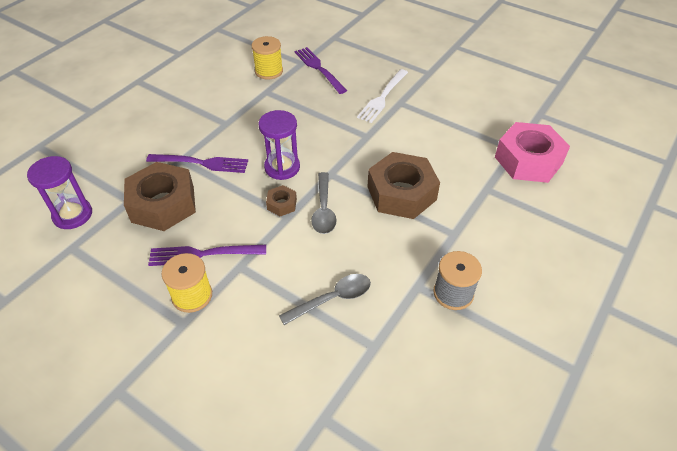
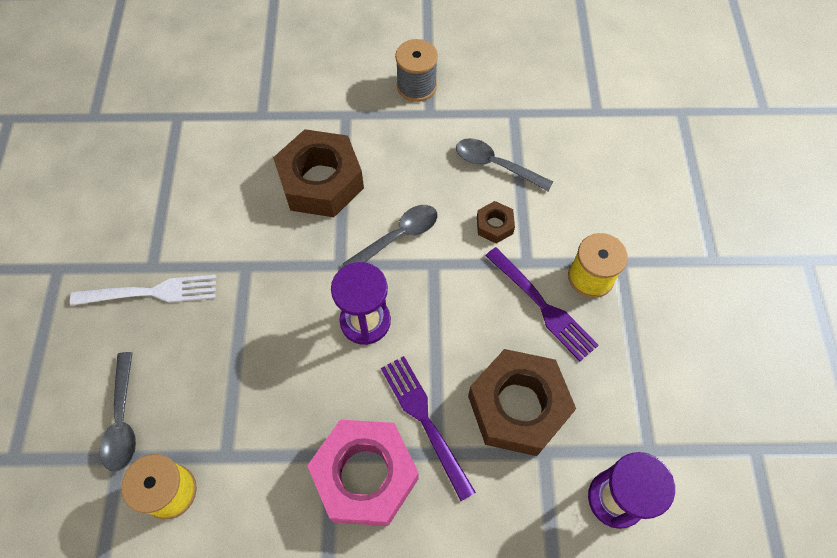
camera: 125 degrees left, 15 degrees up
(282, 204) = (421, 281): brown nut -> brown nut (494, 225)
(319, 69) = (123, 419): purple fork -> grey spoon
(528, 160) = (190, 98): pink nut -> pink nut (365, 475)

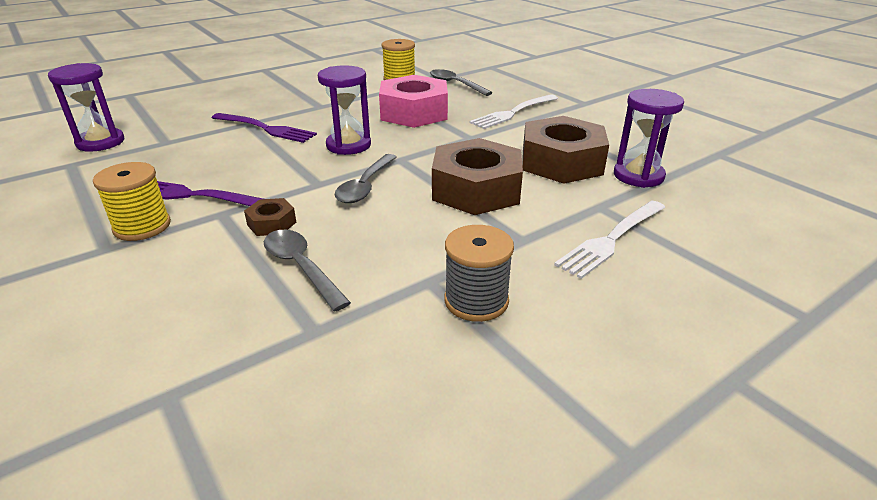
camera: 145 degrees right, 30 degrees down
(190, 128) = (638, 176): none -> purple hourglass
(294, 85) = (611, 239): none -> white fork
(365, 475) = (291, 107): pink nut -> pink nut (414, 112)
(496, 165) = (301, 267): grey spoon -> grey spoon turned 120 degrees counterclockwise
(517, 406) = (194, 150): brown nut -> brown nut (561, 162)

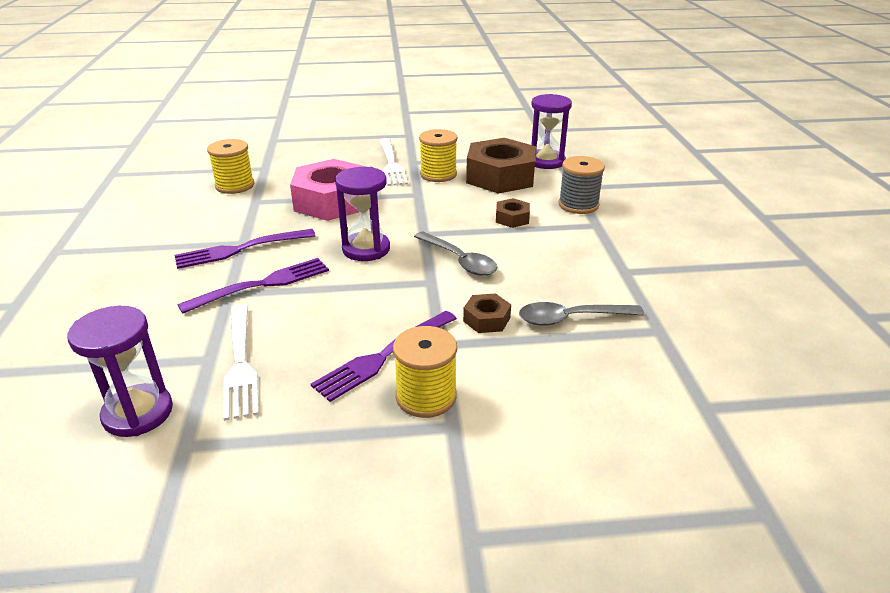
camera: 60 degrees left, 0 degrees up
(309, 108) = (240, 249): none -> purple fork
(455, 84) = (292, 166): grey spoon -> none
(476, 190) = (512, 218): brown nut -> brown nut, size x0.45
(476, 301) = (658, 261): grey spool -> grey spool (578, 205)
(521, 135) = (438, 174): none -> yellow spool
(611, 239) = (618, 198): white fork -> white fork (240, 363)

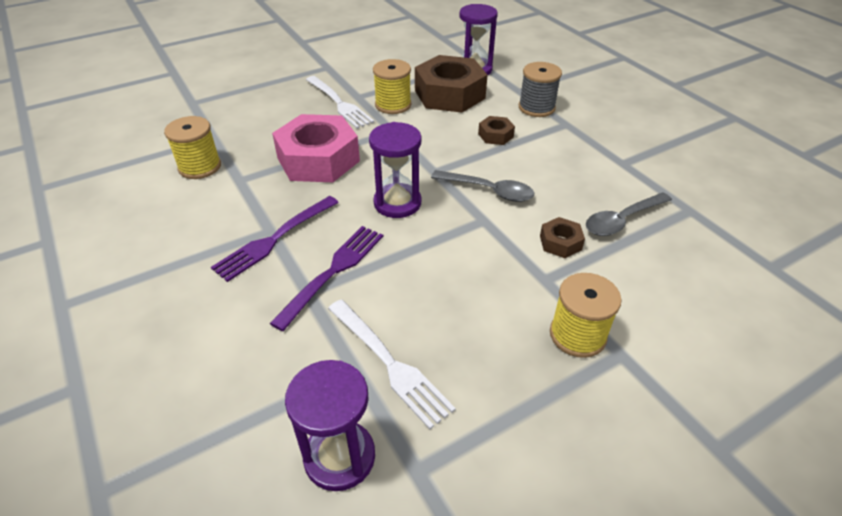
camera: 25 degrees left, 10 degrees up
(384, 356) = (510, 308): purple fork -> none

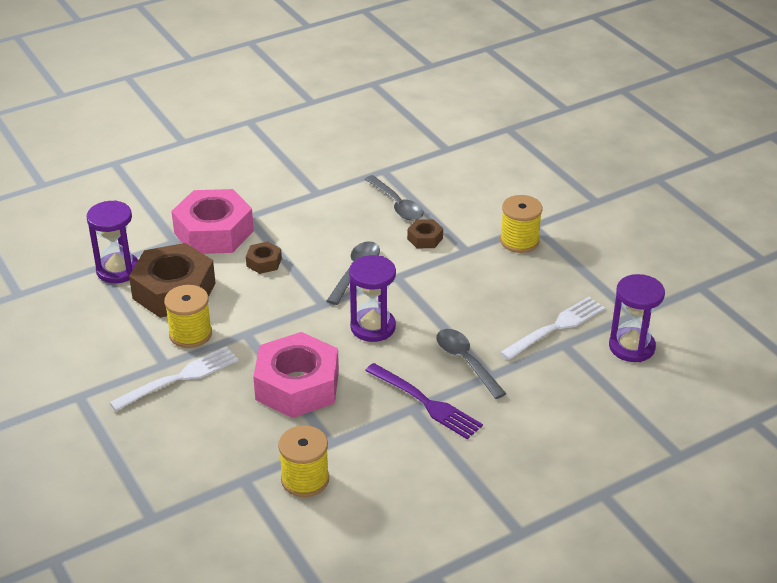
camera: 90 degrees left, 5 degrees down
(333, 272) = (466, 362): purple fork -> grey spoon
(536, 108) = (214, 232): grey spool -> pink nut

